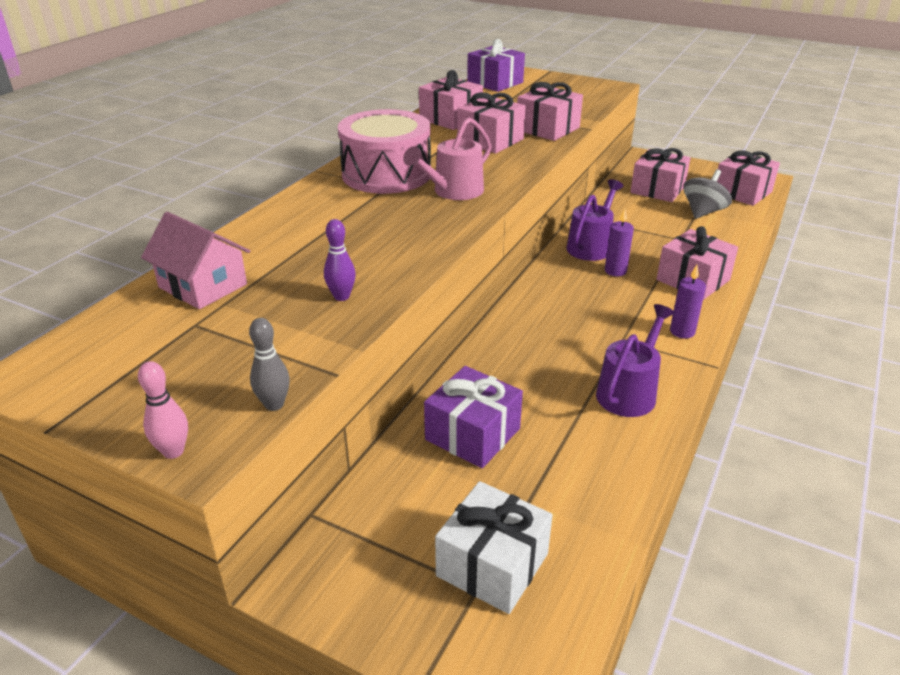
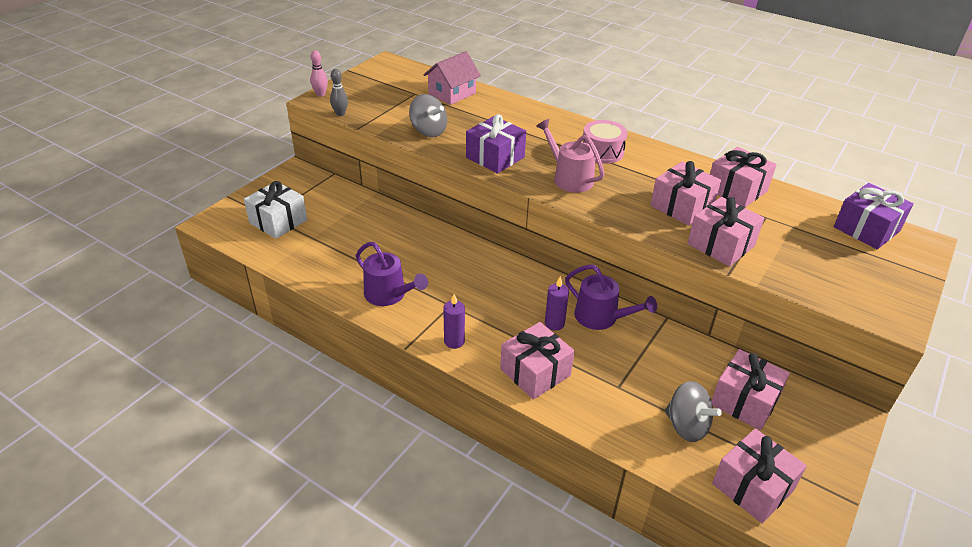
camera: 95 degrees right, 5 degrees up
(341, 296) = (428, 131): purple bowling pin -> grey spinning top
(386, 174) = (602, 152): pink drum -> pink drum, size x0.61
(472, 434) = (371, 225): purple gift -> purple gift (495, 157)

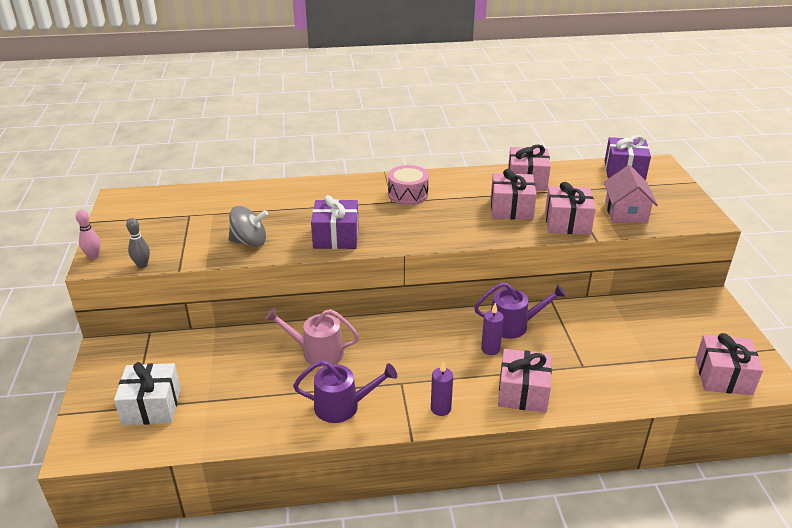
camera: 40 degrees left, 5 degrees down
(452, 93) = (224, 200): pink house -> pink house (626, 212)
(569, 178) = (413, 225): pink watering can -> pink watering can (317, 352)
(686, 426) = (649, 364): grey spinning top -> none
(744, 401) = (656, 326): pink gift -> none

